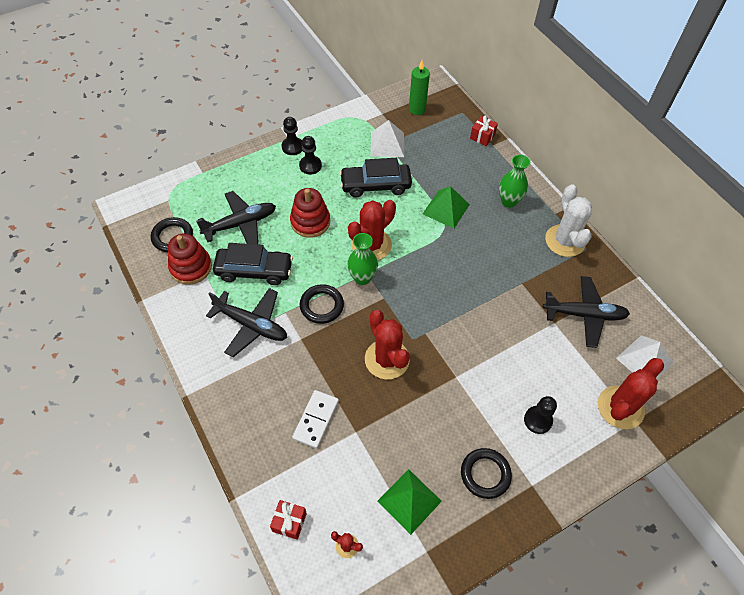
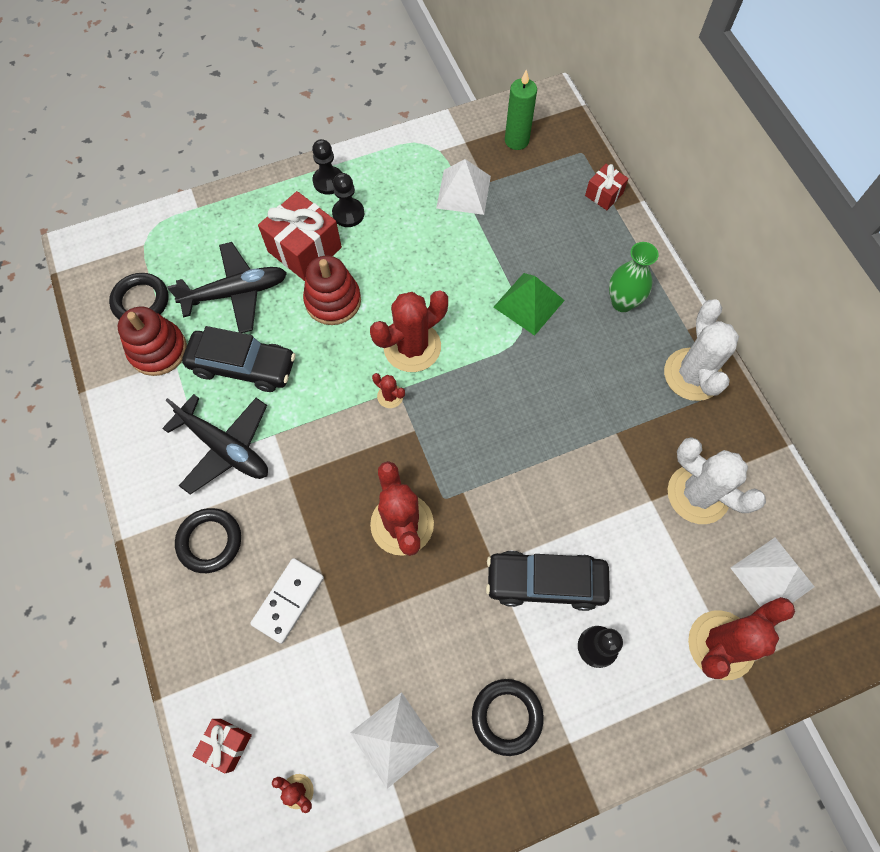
camera: 10 degrees right, 10 degrees up
(284, 191) = (304, 249): none -> red gift
(321, 306) = (326, 431): black ring -> black ring (210, 541)
(362, 278) = (390, 396): green vase -> red cactus
(375, 185) = (435, 255): black car -> black car (545, 582)
(409, 501) = (394, 739): green pyramid -> white pyramid
(584, 314) = (698, 494): black plane -> white cactus

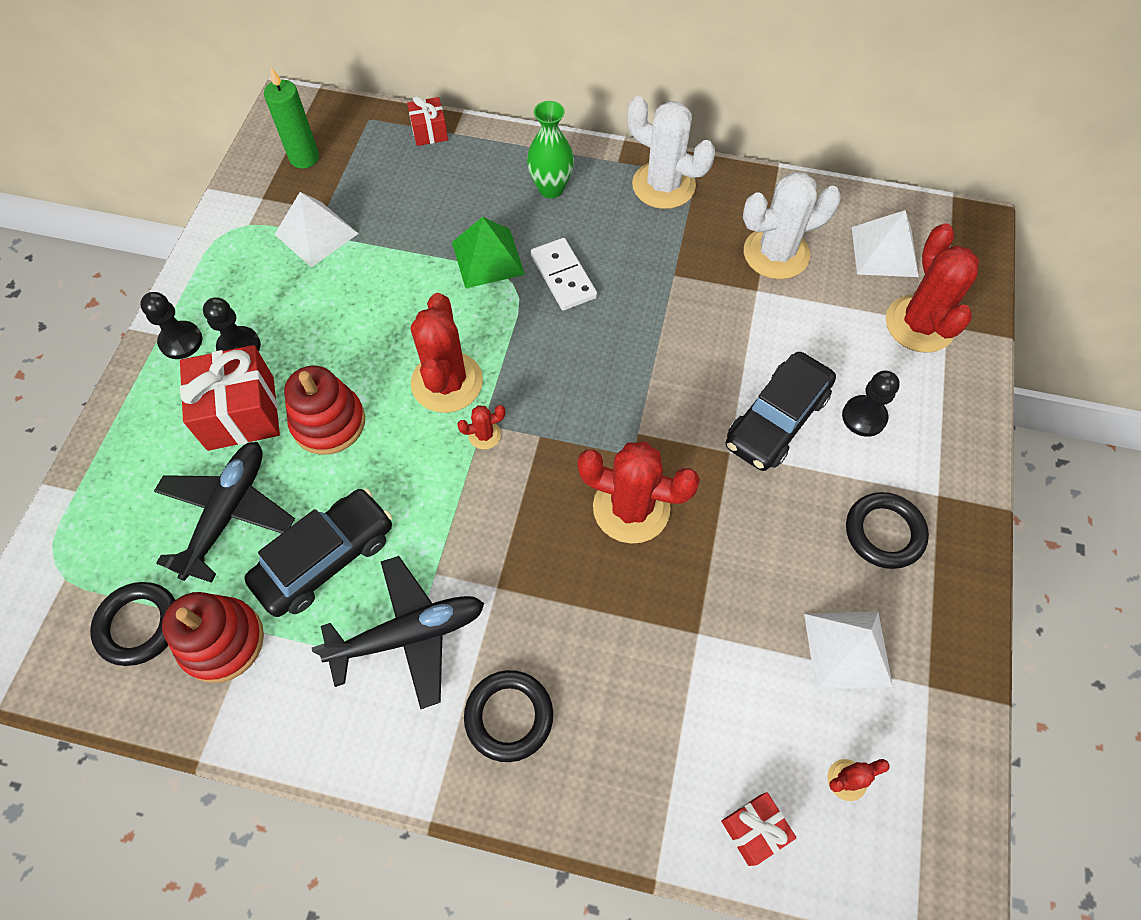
camera: 55 degrees left, 5 degrees down
(288, 601) = (636, 669): white domino -> white domino (563, 276)

